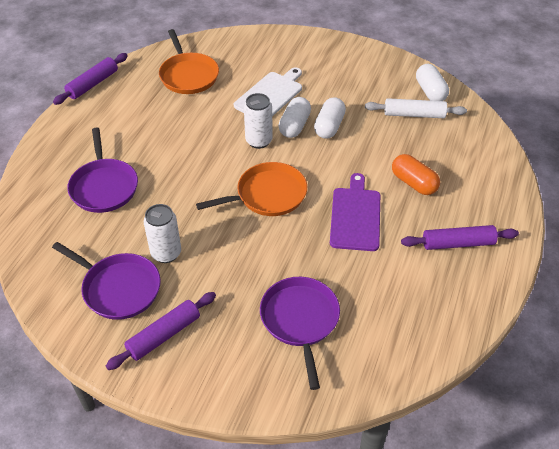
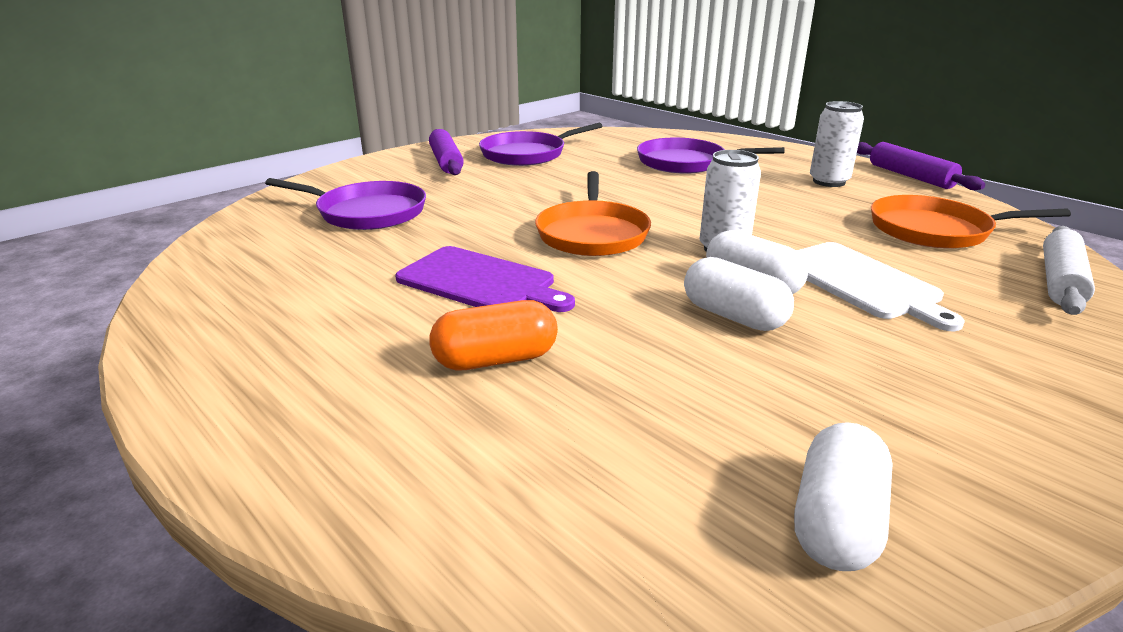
camera: 115 degrees right, 20 degrees down
(166, 253) = (550, 174): white can -> white can (829, 182)
(414, 114) = (728, 444): white rolling pin -> white rolling pin (1060, 281)
(430, 91) = (836, 522): white capsule -> white capsule turned 75 degrees counterclockwise
(458, 243) = (303, 354): purple rolling pin -> none

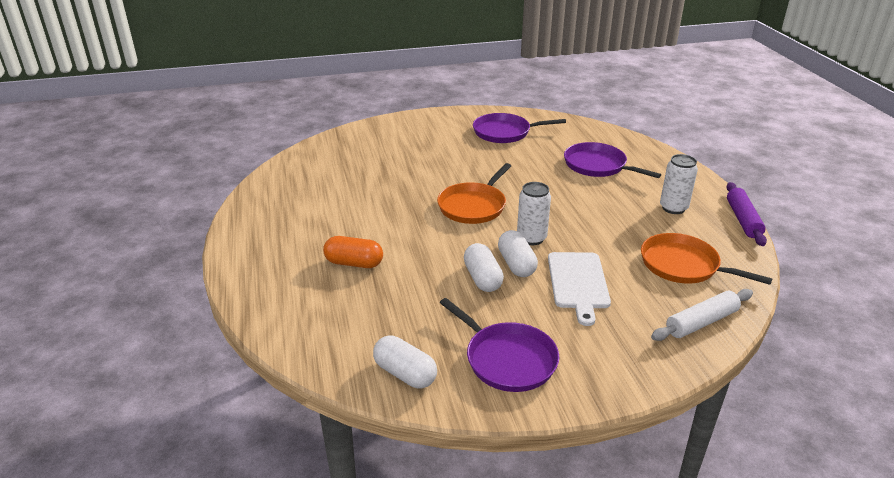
camera: 30 degrees right, 5 degrees up
(367, 212) = (375, 158): purple pan -> purple pan (507, 359)
(446, 162) = (451, 127): purple rolling pin -> none
(480, 282) = (387, 220): purple cutting board -> none
(836, 522) = (405, 373): white capsule -> white capsule turned 75 degrees clockwise

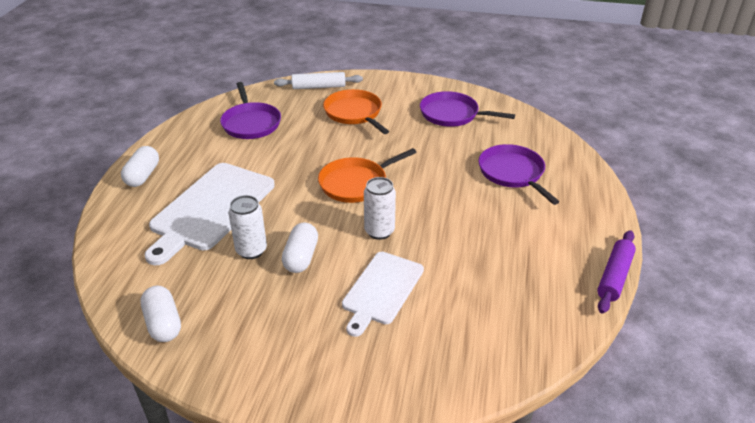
camera: 25 degrees right, 5 degrees up
(354, 263) = (210, 209): orange capsule -> white cutting board
(507, 359) = (253, 341): purple pan -> purple pan (251, 123)
(516, 264) = (342, 253): white capsule -> white capsule (142, 176)
(673, 208) = (549, 241): white can -> white can (251, 250)
(683, 265) = (501, 306): orange pan -> orange pan (354, 113)
(701, 322) = (463, 372): white rolling pin -> white rolling pin (318, 87)

